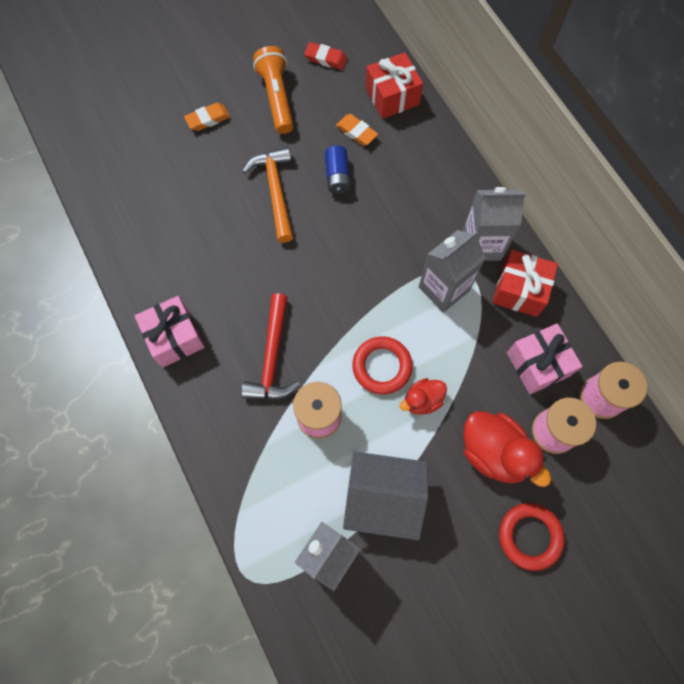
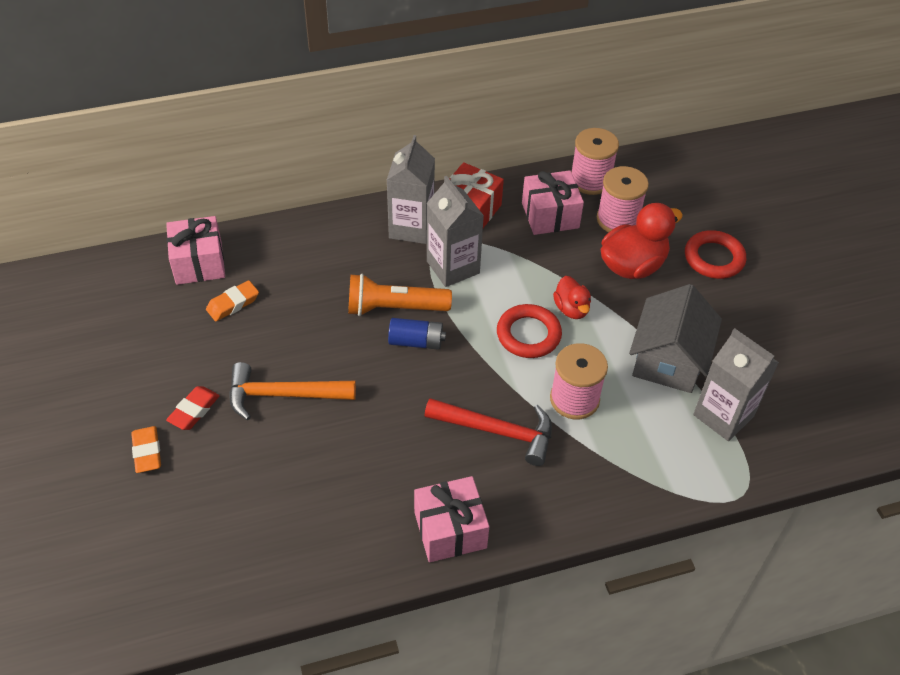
camera: 80 degrees left, 20 degrees down
(277, 98) = (149, 373): orange flashlight -> orange flashlight (394, 308)
(326, 59) = (115, 314): red eraser -> red eraser (194, 410)
(337, 176) = (285, 332): blue battery -> blue battery (416, 341)
(392, 96) = (199, 263): red gift -> pink gift

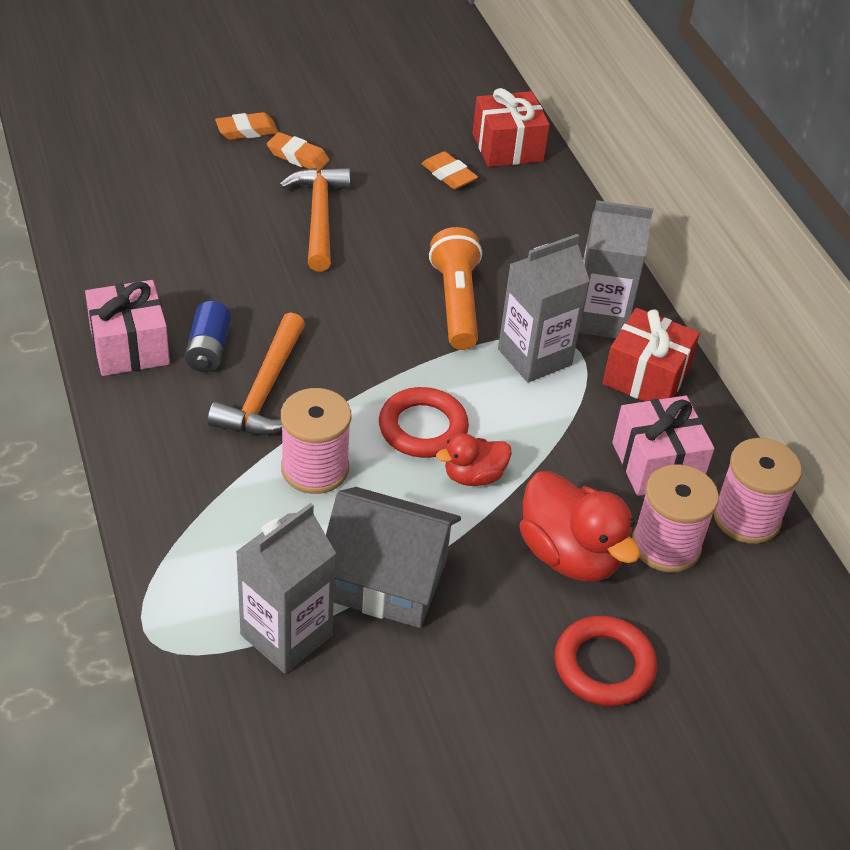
camera: 85 degrees right, 5 degrees down
(194, 410) = (298, 157): red eraser -> orange eraser
(199, 263) = (507, 147): pink gift -> red gift
(416, 341) = (403, 322): blue battery -> blue battery (208, 349)
(498, 431) = (264, 392): red hammer -> orange hammer

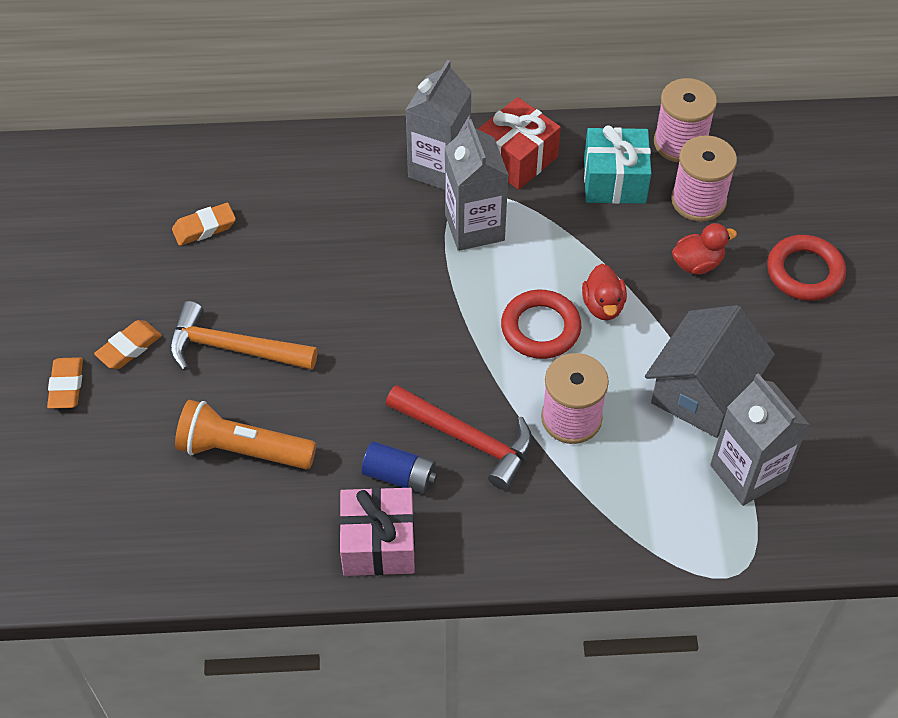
camera: 70 degrees left, 10 degrees up
(264, 392) = (468, 439): orange hammer -> red hammer
(456, 303) = (390, 266): orange flashlight -> orange flashlight (243, 450)
(507, 147) = (178, 170): red gift -> none
(569, 555) = (697, 263): red duck -> red duck, size x0.57
(656, 464) = (614, 180): pink gift -> turquoise gift

